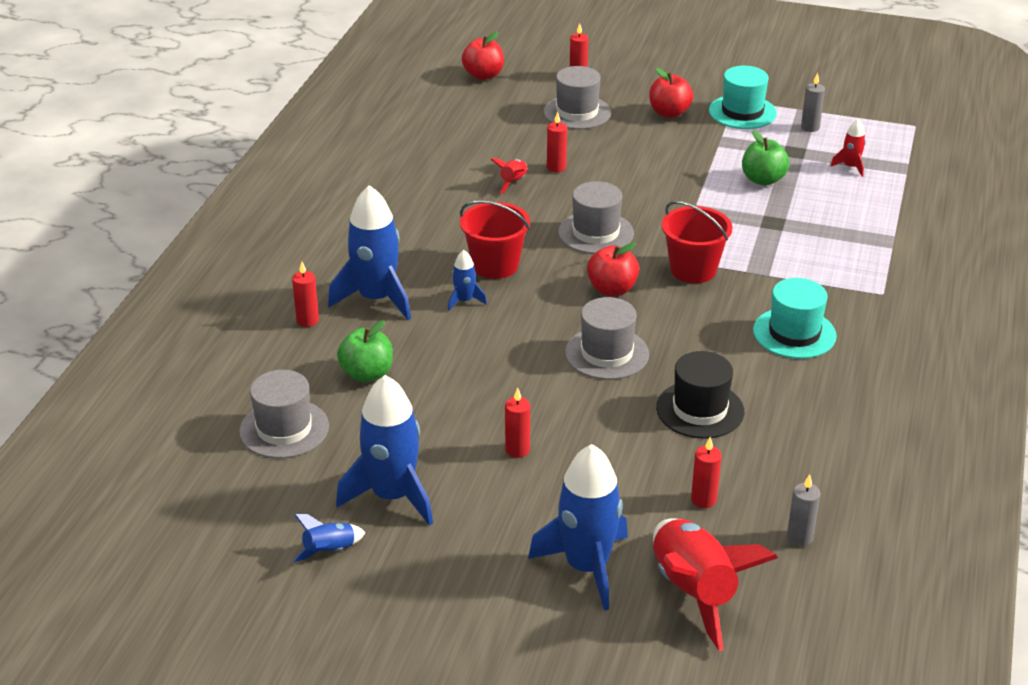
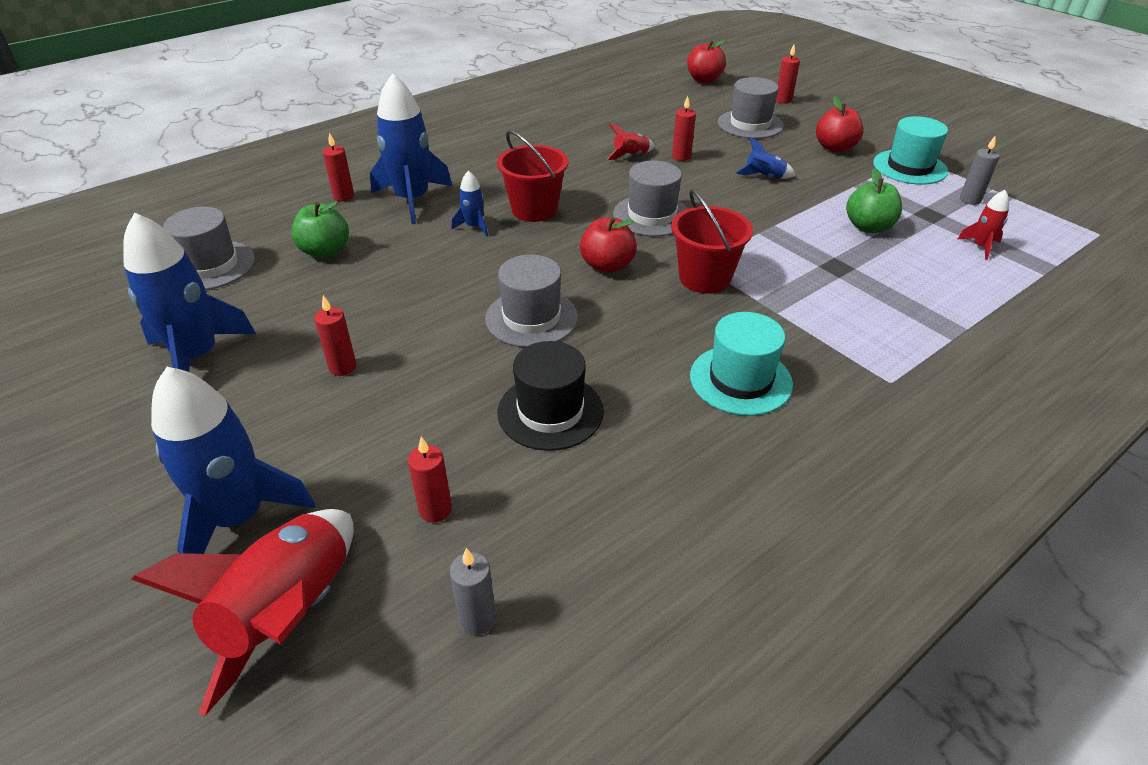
camera: 35 degrees right, 5 degrees up
(329, 551) = (88, 378): blue rocket -> blue rocket (764, 177)

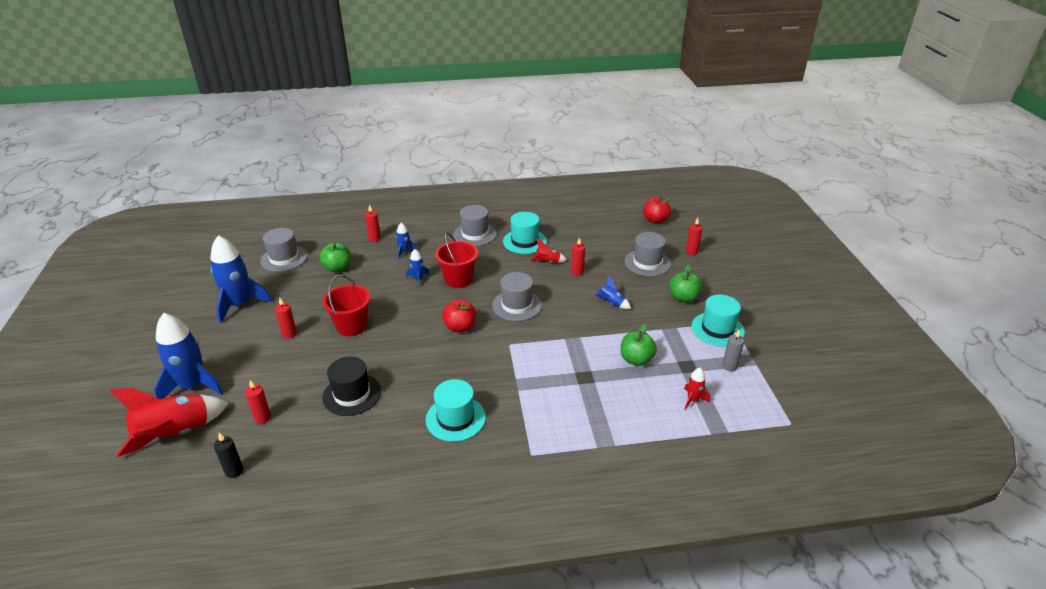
camera: 30 degrees right, 5 degrees down
(412, 200) = (404, 252): blue rocket -> blue rocket, size x0.46
(477, 619) = (234, 471): grey candle -> black candle
(531, 318) = (393, 342): grey hat -> grey hat (475, 234)
(572, 142) = (524, 241): none -> turquoise hat
(704, 278) = (502, 354): red bucket -> red bucket (351, 326)
(835, 148) = (683, 298): red apple -> green apple

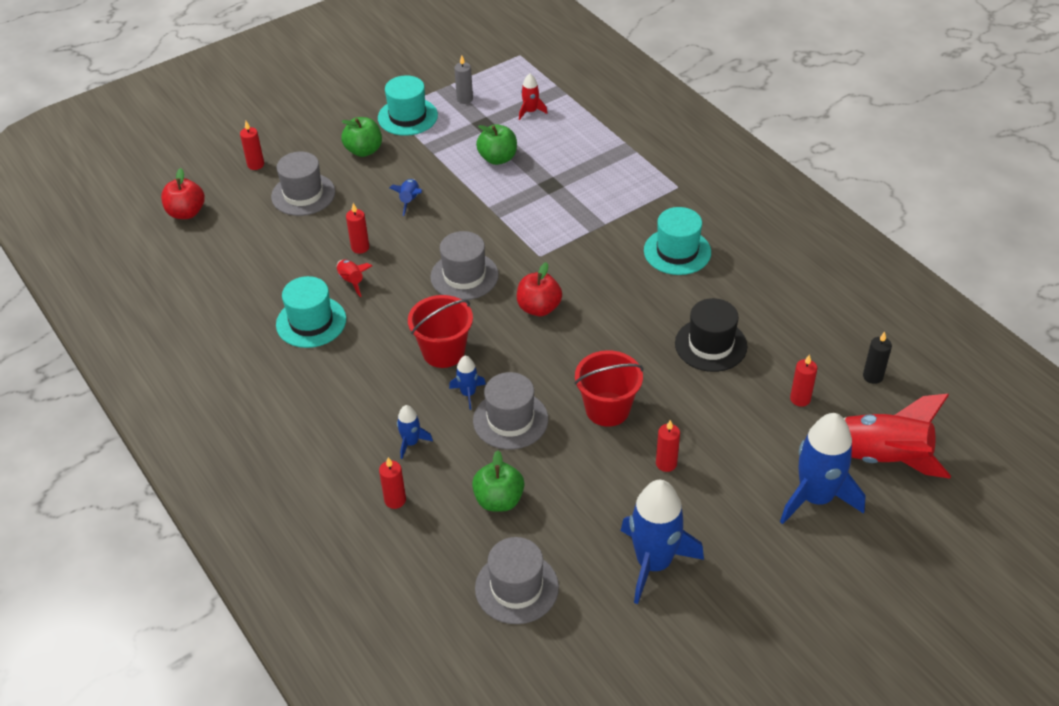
camera: 115 degrees left, 10 degrees up
(475, 234) = (319, 383): grey hat -> grey hat (510, 420)

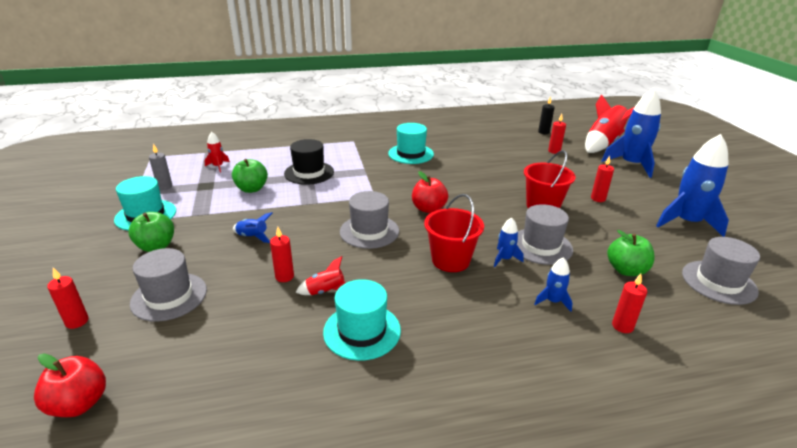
camera: 70 degrees left, 15 degrees down
(710, 345) = (499, 163): black hat -> black hat (309, 173)

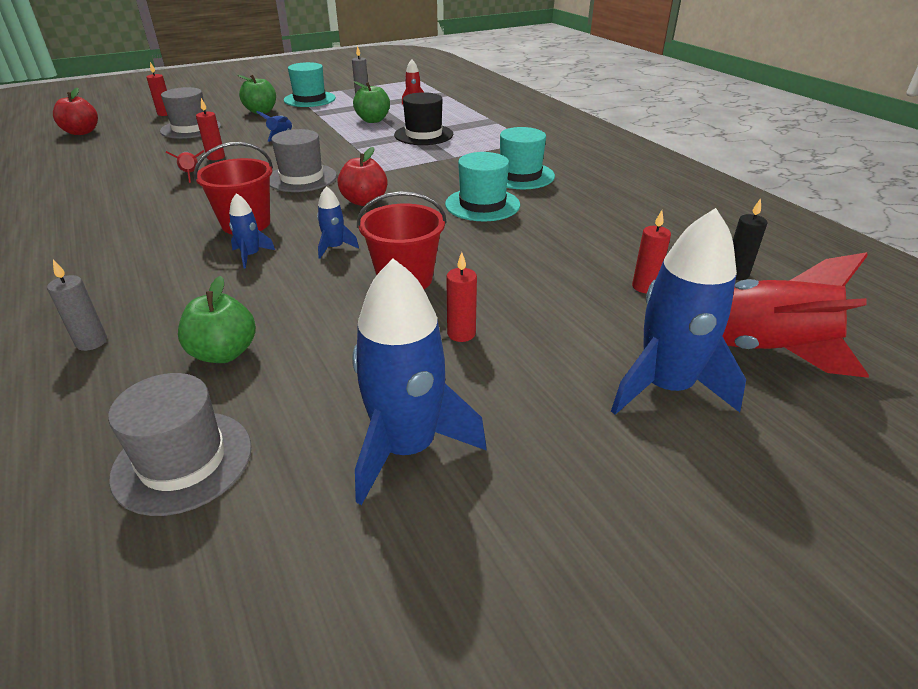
camera: 75 degrees right, 5 degrees up
(362, 331) = (128, 196): turquoise hat -> turquoise hat (482, 204)
(541, 246) = (285, 280): grey hat -> none
(552, 301) = (155, 290): blue rocket -> blue rocket (334, 248)
(622, 326) = (91, 342): red candle -> grey candle

